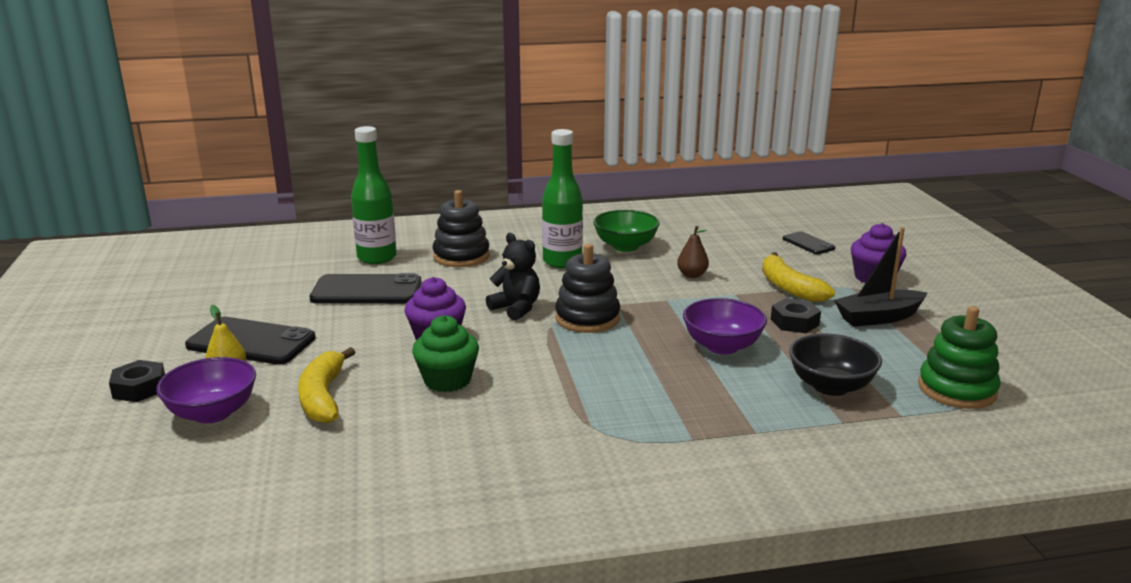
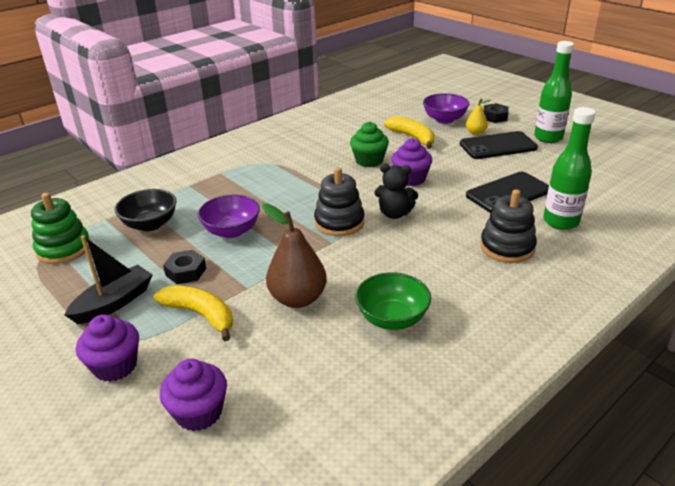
camera: 150 degrees right, 10 degrees up
(562, 262) = (422, 272): green bottle -> green bottle (548, 138)
(692, 275) = (297, 299): brown pear -> brown pear, size x1.89
(808, 243) = (199, 413): black phone -> purple cupcake

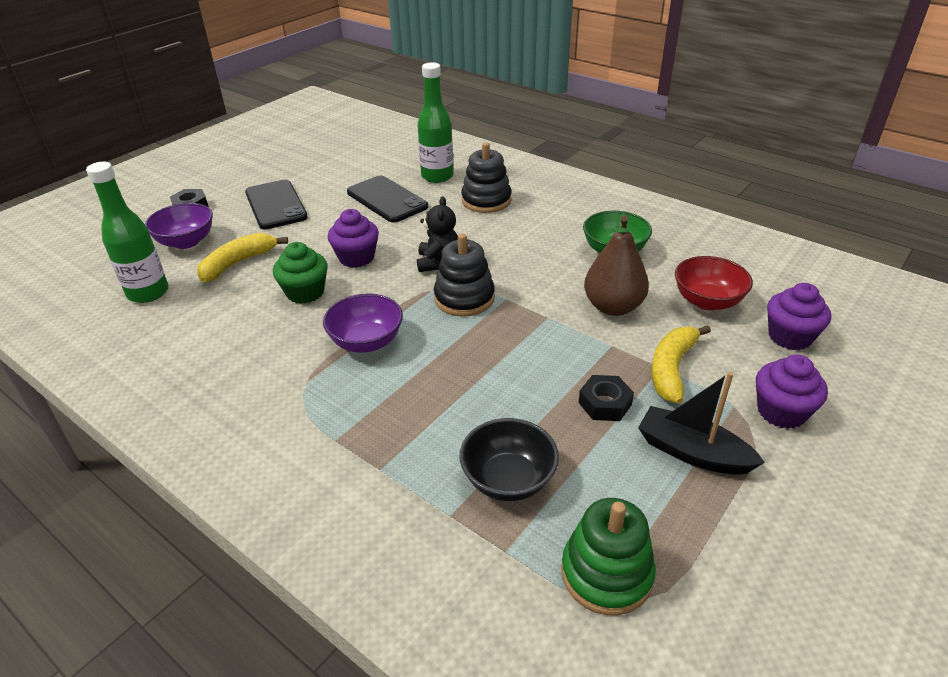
camera: 100 degrees left, 5 degrees up
(231, 231) = (504, 384): purple bowl -> purple bowl (366, 342)
(281, 366) = (707, 301): none -> red bowl
(475, 132) = (234, 219): yellow pear -> none
(548, 138) = (260, 177): green bottle -> green bottle (148, 293)

